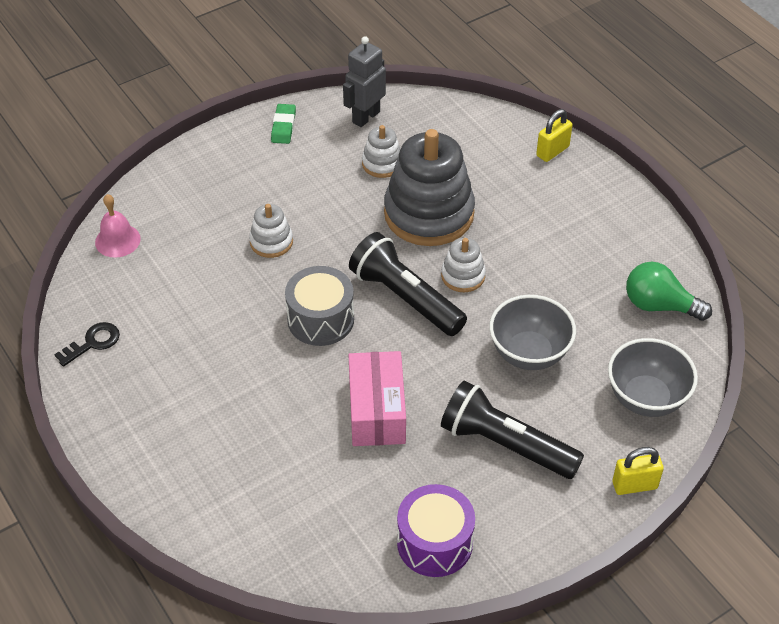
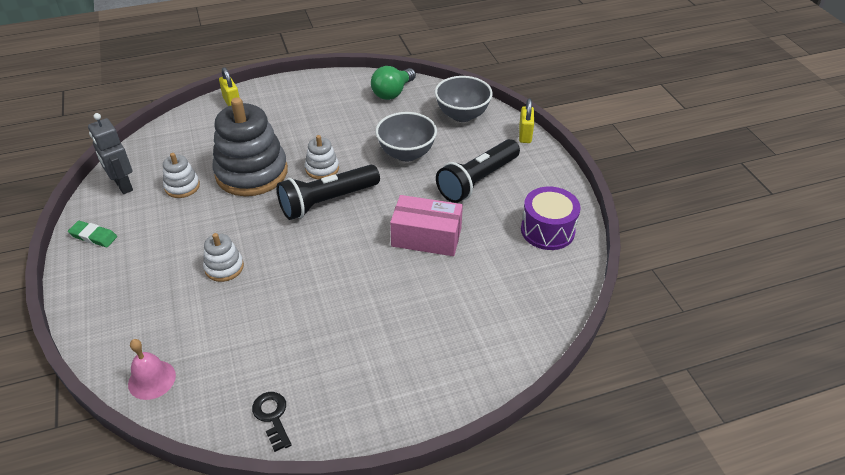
camera: 75 degrees left, 5 degrees down
(320, 319) = (324, 252): grey drum -> none

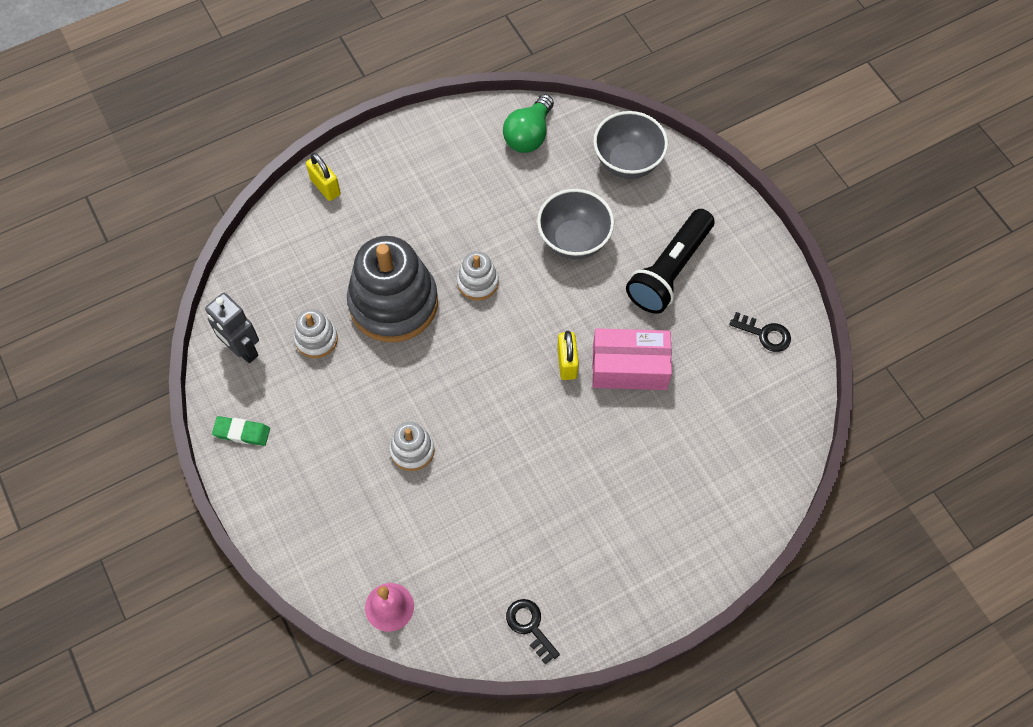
camera: 10 degrees left, 20 degrees up
(327, 201) = (499, 333): black flashlight -> none
(525, 135) = (712, 185): yellow padlock -> yellow padlock (567, 363)
(547, 230) = (764, 334): purple drum -> black key

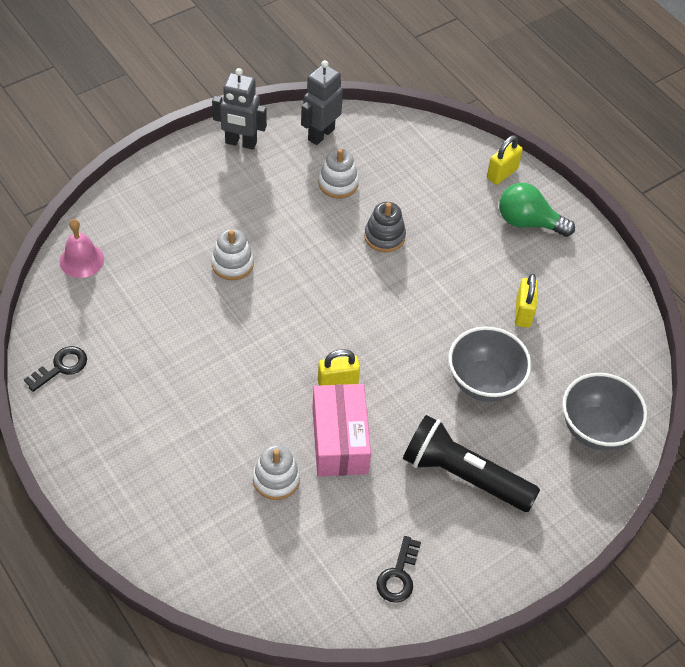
camera: 80 degrees right, 10 degrees down
(242, 432) = (241, 143): green eraser -> grey robot
(393, 303) = (384, 236): grey stacking toy -> grey stacking toy, size x0.47
(478, 282) = (419, 301): white stacking toy -> white stacking toy (276, 479)
(499, 196) = (523, 312): none -> yellow padlock
(529, 135) = (606, 334): green light bulb -> green light bulb (528, 222)

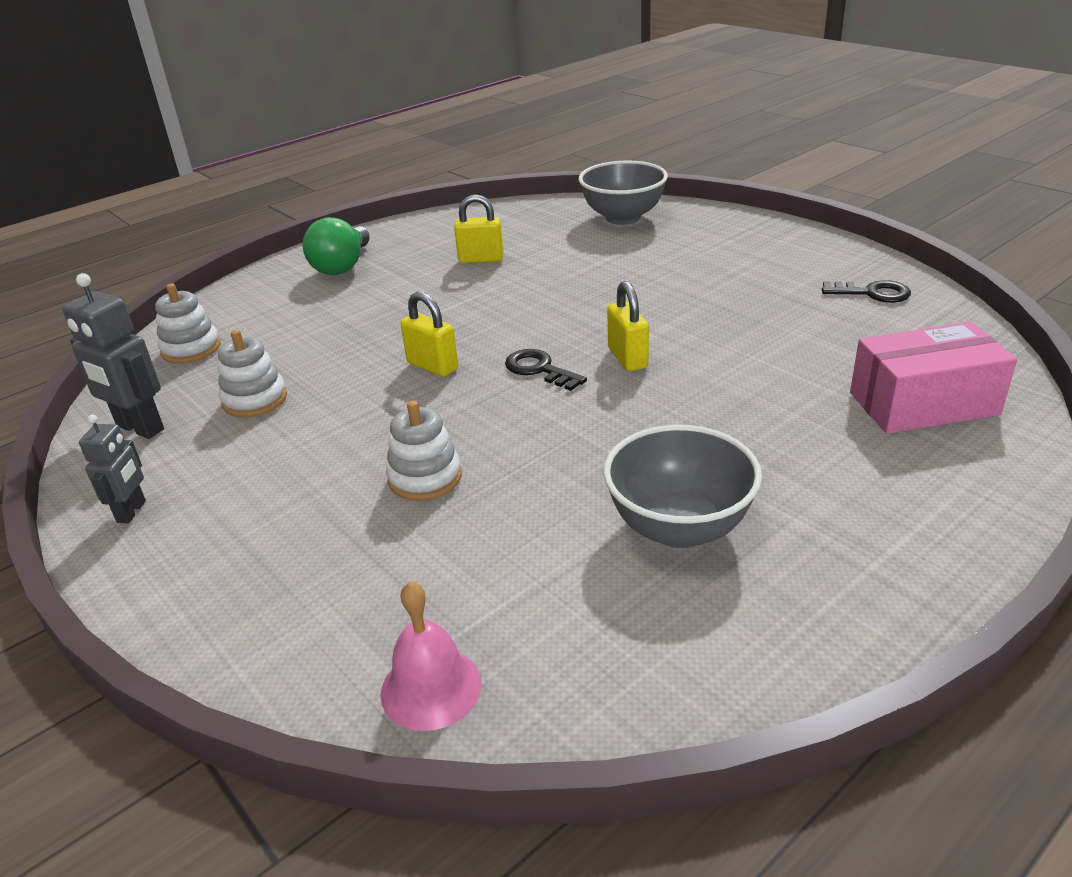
camera: 90 degrees left, 20 degrees down
(61, 367) = (720, 657): black key -> black key (539, 369)
(241, 143) = (132, 512): grey robot -> grey robot, size x0.61
(276, 479) = (805, 384): white stacking toy -> white stacking toy (191, 349)
(339, 440) = (716, 347): pink box -> pink box (923, 404)
(384, 236) = (364, 352): grey stacking toy -> none
(463, 475) = (718, 271): black flashlight -> none
(484, 382) = (587, 271): grey bowl -> grey bowl (679, 527)
(502, 173) = (258, 286): yellow padlock -> yellow padlock (432, 366)

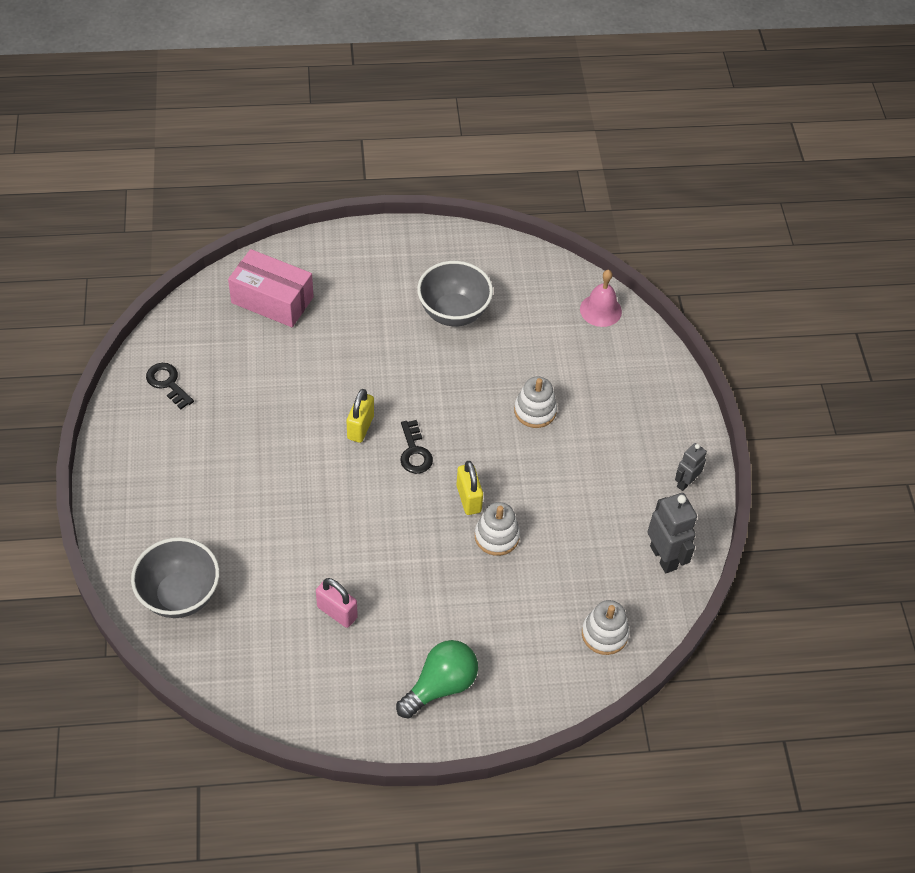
camera: 150 degrees left, 20 degrees up
(255, 400) = (587, 539): white stacking toy -> white stacking toy (496, 536)
(481, 259) = (337, 612): yellow padlock -> pink padlock

